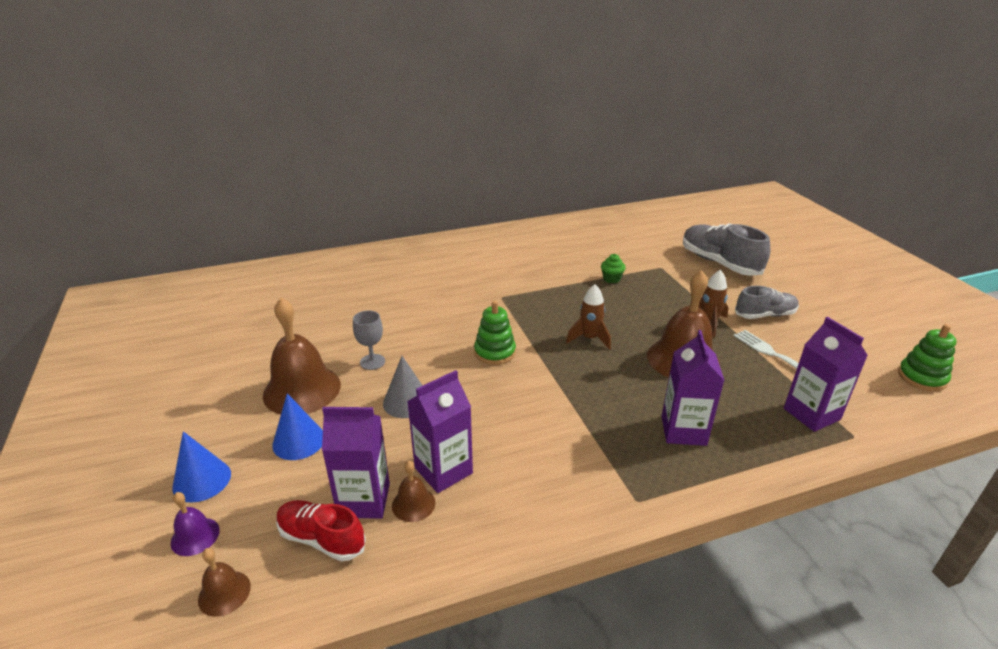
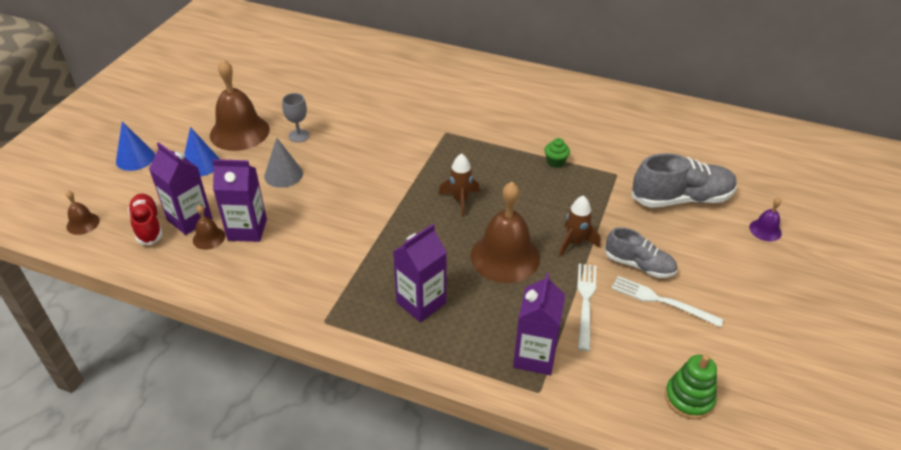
camera: 40 degrees right, 10 degrees up
(195, 536) = (101, 187): purple bell -> purple bell (765, 230)
(495, 352) = (380, 172): green stacking toy -> none
(719, 263) = (681, 199): grey shoe -> grey shoe turned 75 degrees clockwise
(812, 329) = (662, 301): none -> white fork

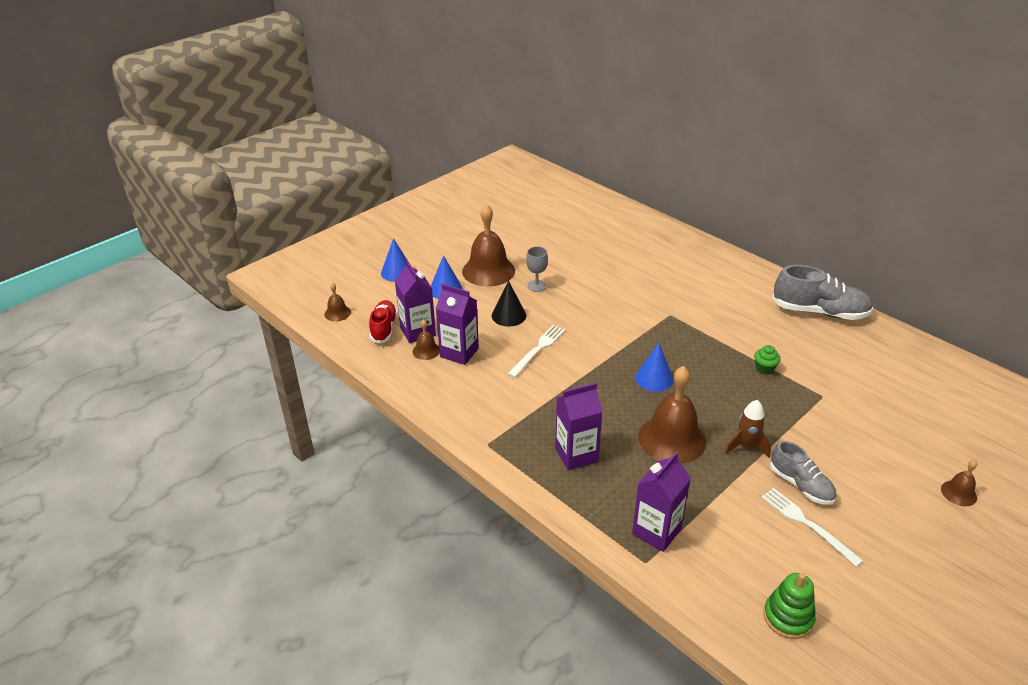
camera: 25 degrees right, 5 degrees down
(283, 174) = (509, 315): grey cone -> black cone
(460, 200) = (654, 378): brown rocket -> blue cone
(585, 302) = (729, 501): white fork -> white fork (538, 349)
(681, 199) = (879, 437): grey shoe -> grey shoe (819, 312)
(765, 230) = (958, 493): purple bell -> brown bell

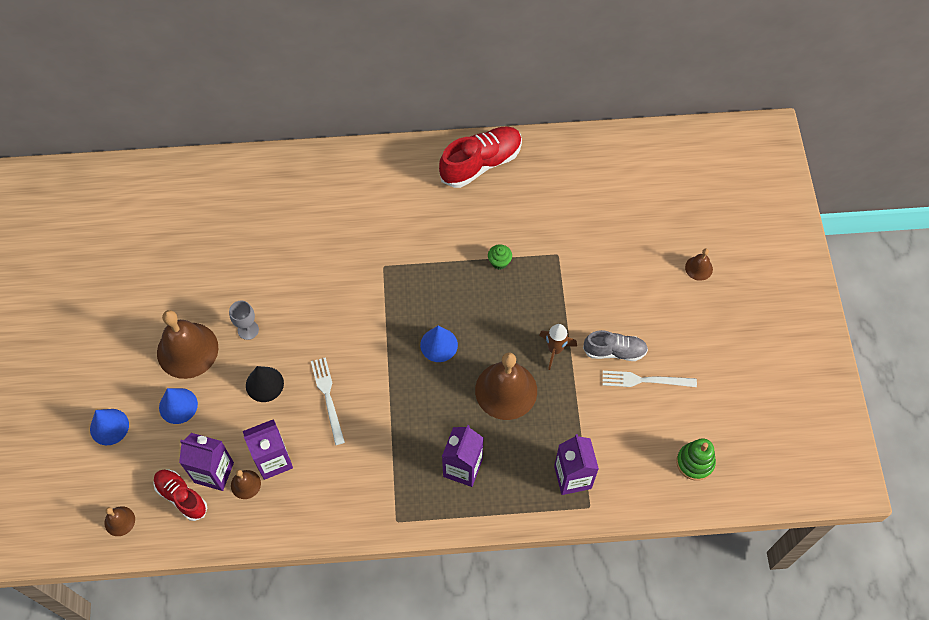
camera: 50 degrees left, 25 degrees up
(819, 312) = (481, 163): grey shoe -> red shoe

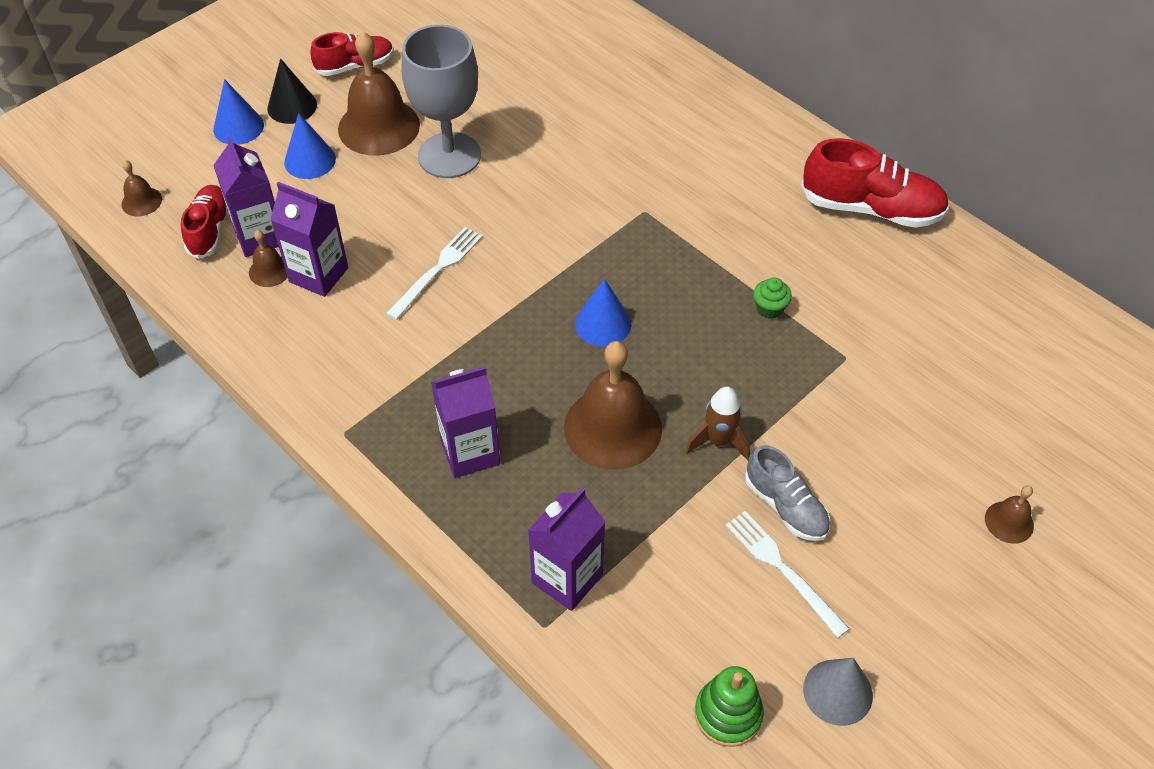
camera: 50 degrees right, 10 degrees down
(122, 327) = (355, 66): none -> red shoe
(248, 330) = (449, 155): grey goblet -> grey goblet, size x2.17
(264, 384) = (400, 209): black cone -> black cone (292, 106)
(720, 409) = (837, 692): none -> grey cone

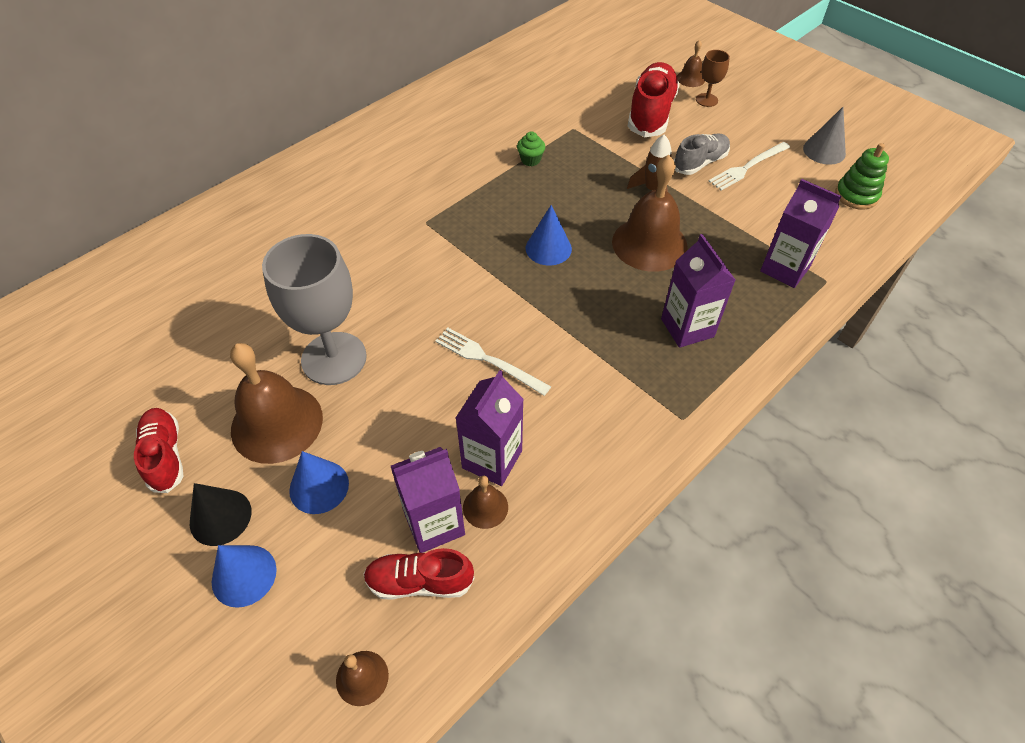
camera: 90 degrees left, 0 degrees up
(871, 208) = (434, 106): red shoe -> red shoe (651, 114)
(951, 537) = (706, 100): none -> brown goblet

